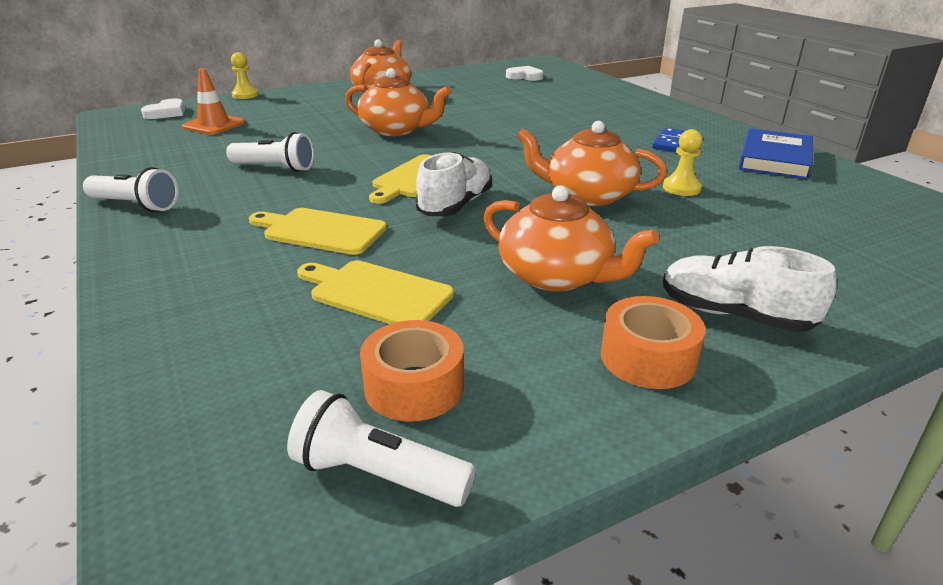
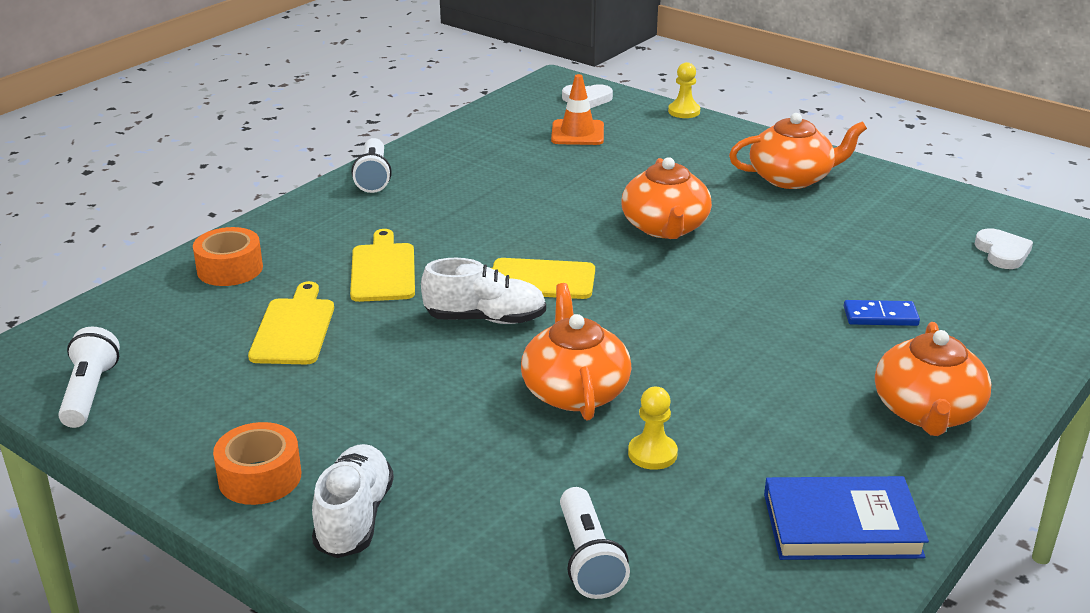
camera: 65 degrees right, 0 degrees up
(275, 168) = (498, 202): white flashlight -> white flashlight (588, 559)
(414, 386) = (180, 380): orange tape -> orange tape (230, 269)
(557, 276) = (373, 407): orange teapot -> orange teapot (927, 412)
(670, 143) = (821, 425): blue domino -> blue domino (880, 316)

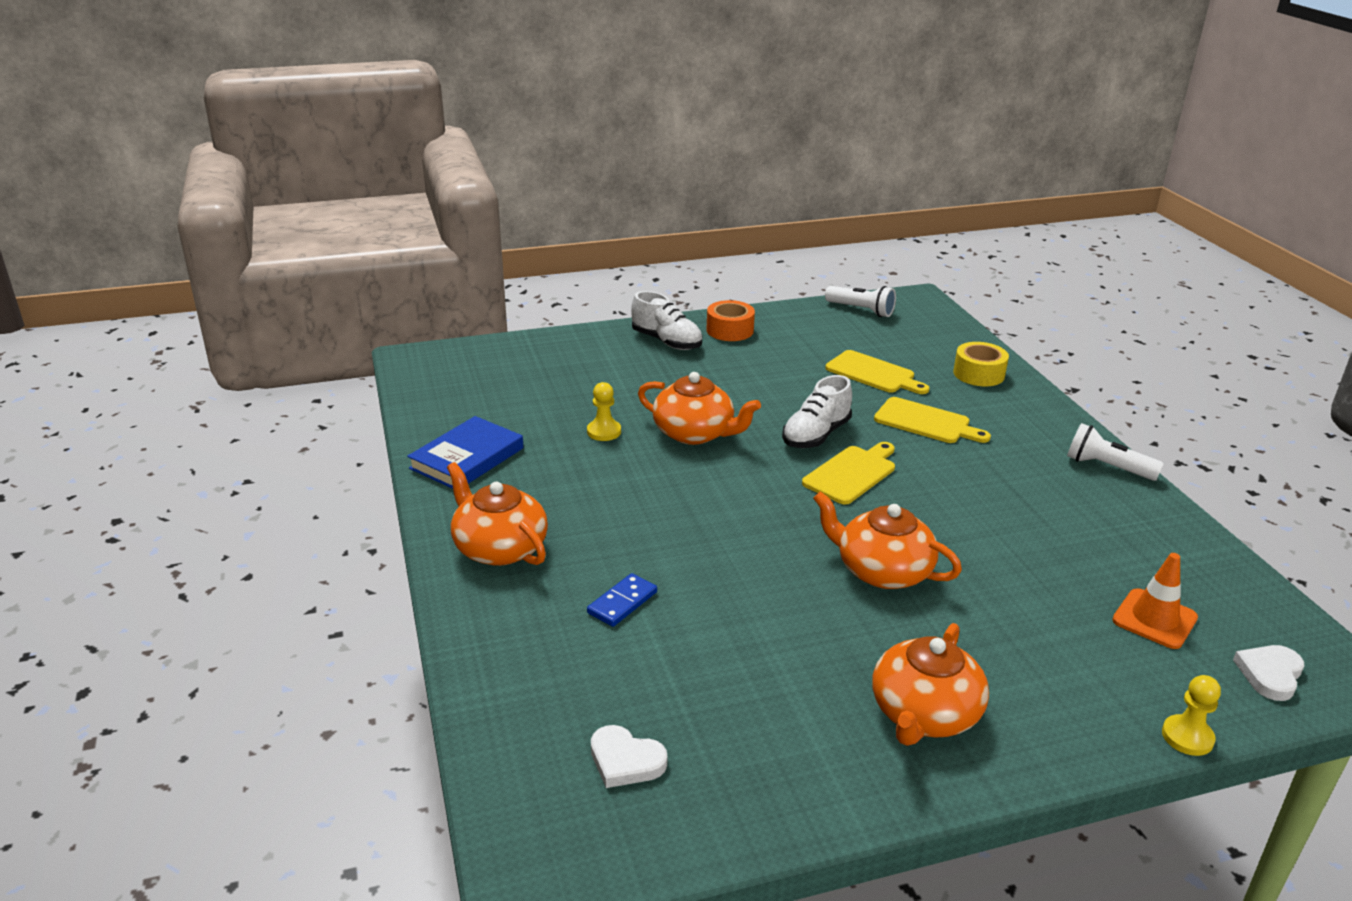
camera: 125 degrees right, 0 degrees up
(230, 269) = (978, 374): orange tape -> yellow tape
(588, 559) = (555, 382): white flashlight -> none

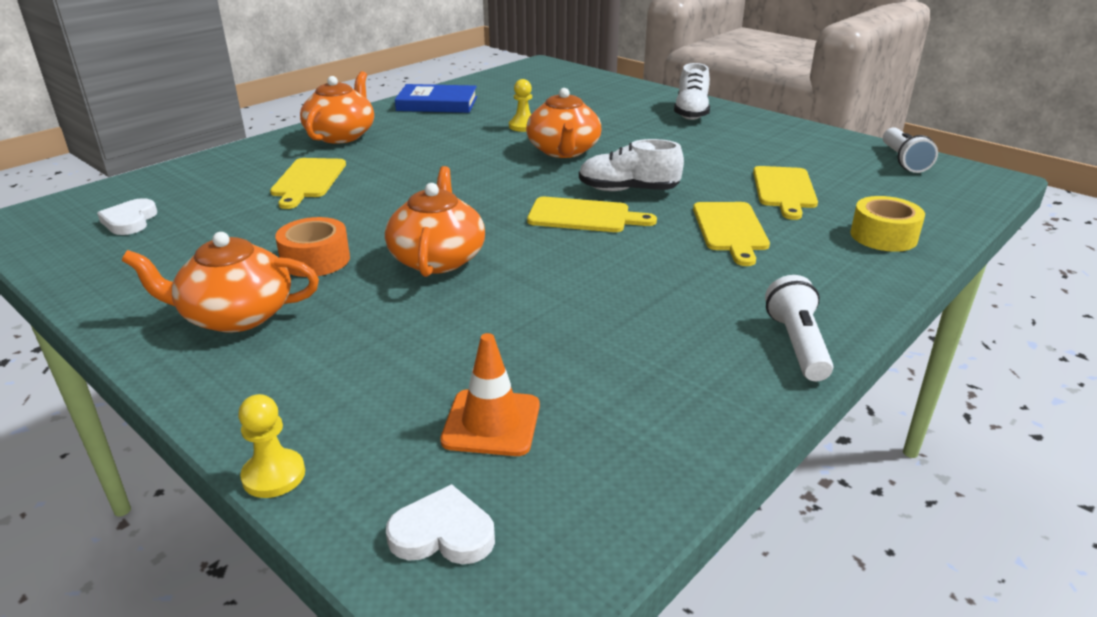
camera: 60 degrees right, 0 degrees up
(622, 602) = (308, 180): blue domino -> yellow cutting board
(730, 330) = (753, 126): orange tape -> orange tape (315, 260)

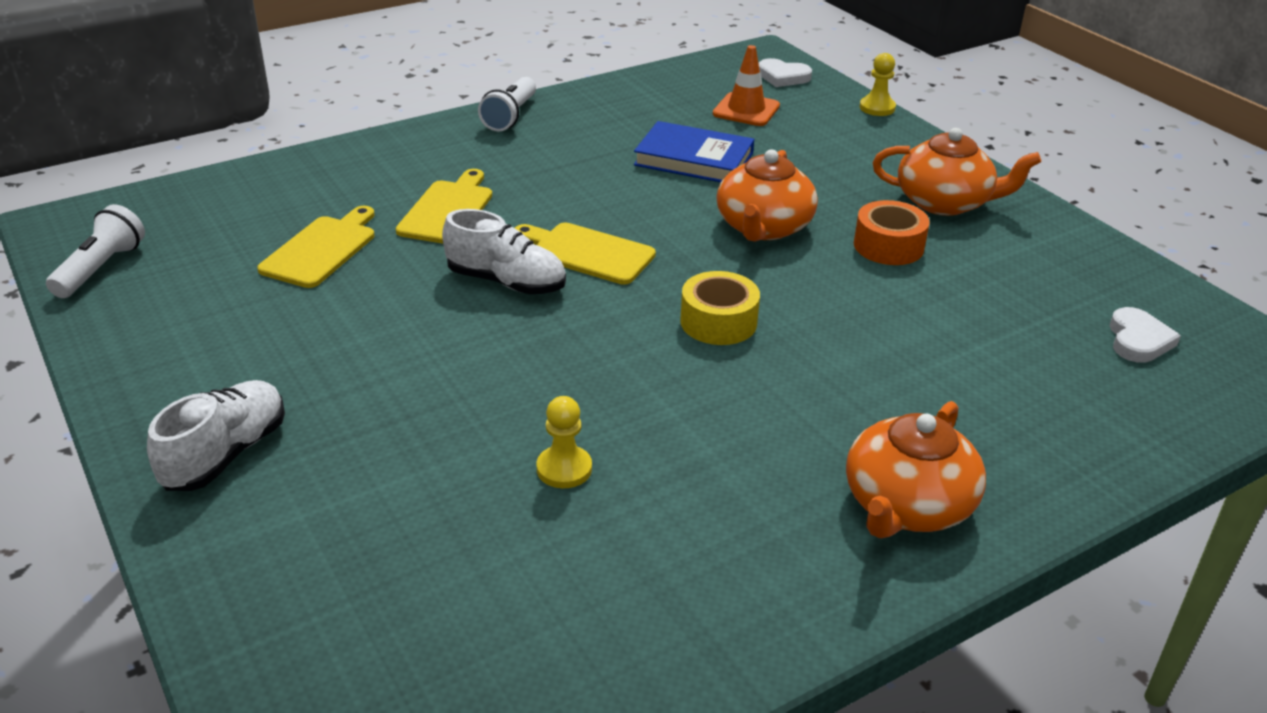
camera: 165 degrees left, 5 degrees up
(308, 180) = (933, 380): yellow cutting board -> none
(437, 103) = (708, 610): blue book -> blue book (694, 159)
(563, 151) = (536, 379): orange teapot -> none
(883, 236) = (311, 178): yellow tape -> yellow tape (718, 322)

